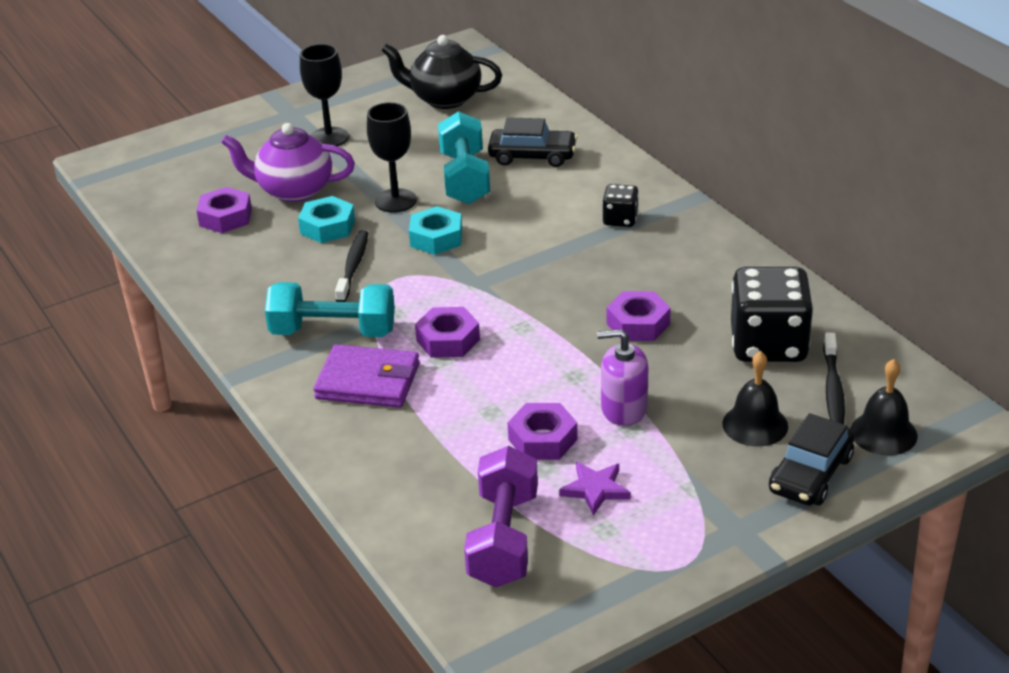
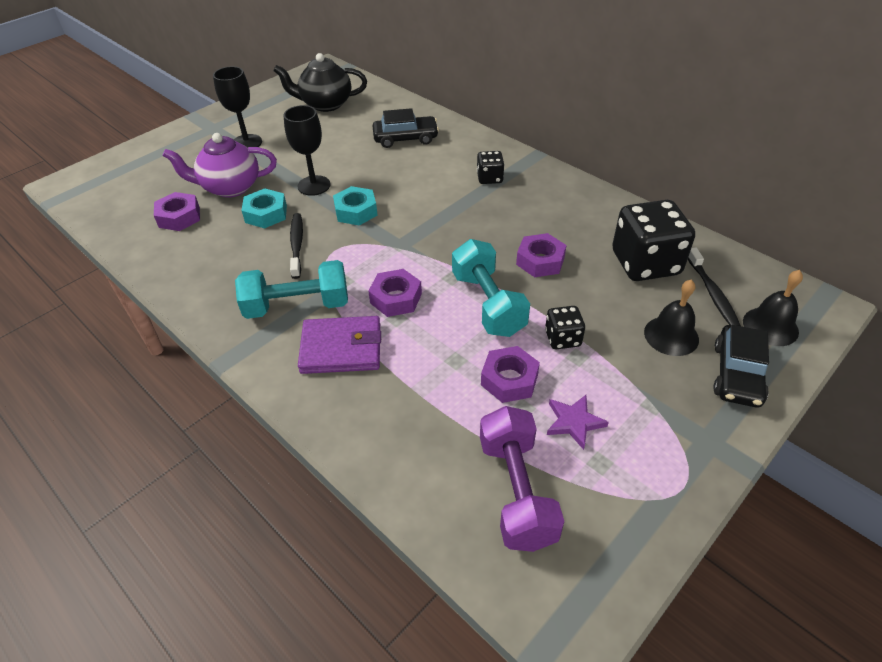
camera: 15 degrees left, 10 degrees up
(465, 178) = (361, 161): turquoise dumbbell -> turquoise dumbbell (488, 304)
(624, 408) = (562, 338): purple soap dispenser -> black dice

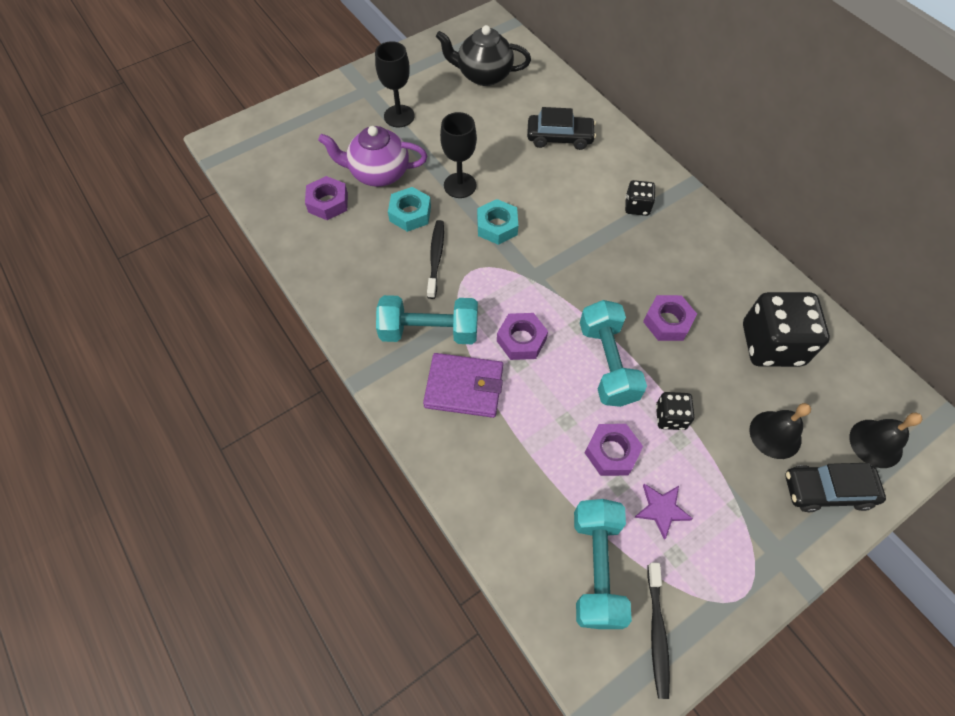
camera: 10 degrees right, 15 degrees up
(517, 491) = (596, 568): purple dumbbell -> turquoise dumbbell
(712, 293) = (829, 393): black toothbrush -> black toothbrush (657, 632)
(737, 374) = (827, 490): black car -> black car turned 60 degrees clockwise

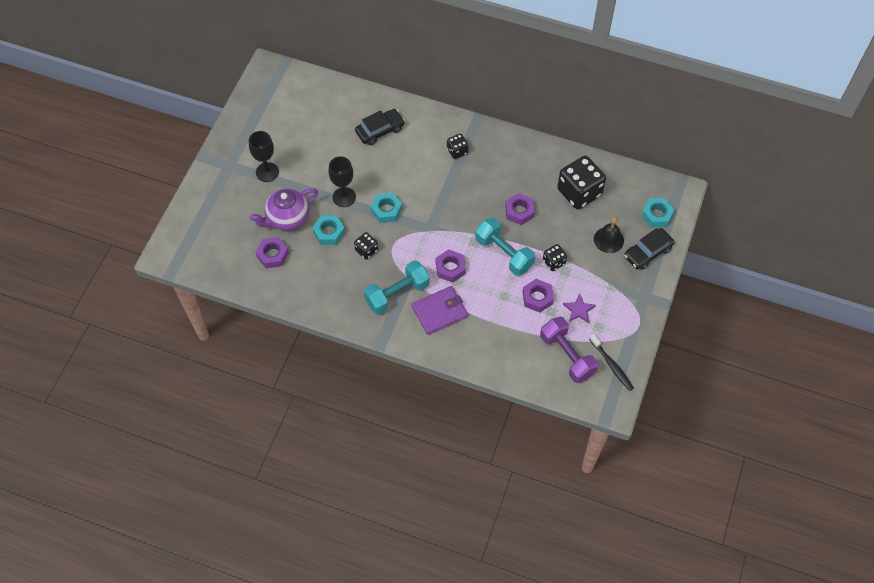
camera: 35 degrees left, 0 degrees up
(436, 258) = (366, 250): black toothbrush -> black dice
(483, 75) = (298, 112): black teapot -> none
(596, 568) = (567, 355): turquoise dumbbell -> purple dumbbell
(875, 443) = (656, 215): black bell -> turquoise nut

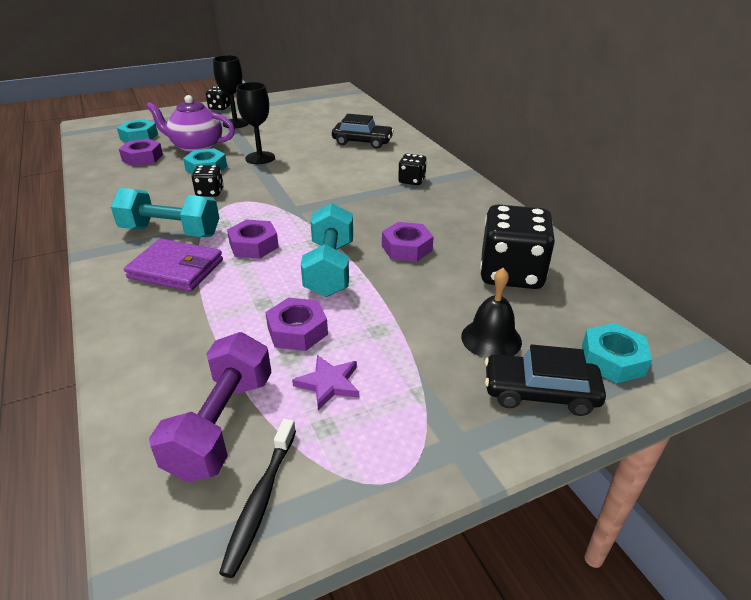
camera: 45 degrees right, 25 degrees down
(386, 210) = (277, 180): turquoise nut -> turquoise nut (139, 137)
(554, 262) = (377, 312): black dice -> black dice (220, 108)

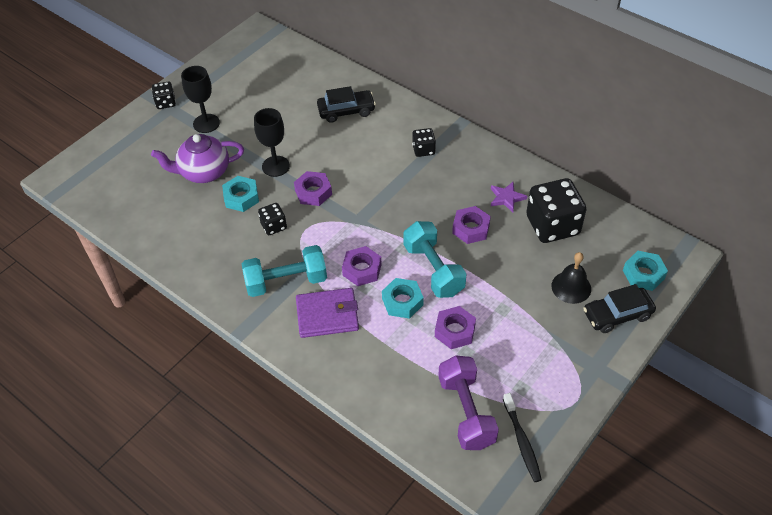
camera: 25 degrees left, 15 degrees up
(139, 137) = (132, 177): turquoise nut -> turquoise nut (402, 302)
(142, 158) = (168, 205): purple nut -> purple nut (313, 192)
(329, 384) = (502, 360): purple star -> purple star (506, 198)

